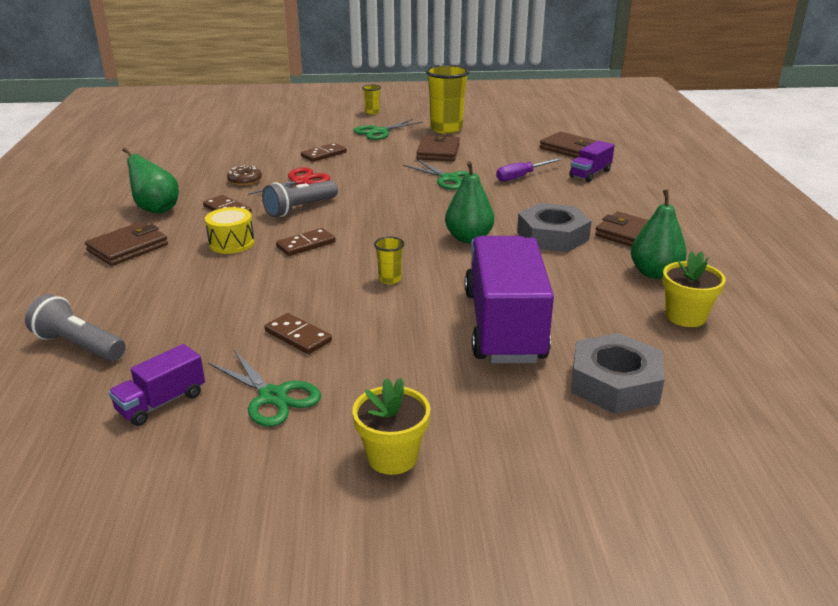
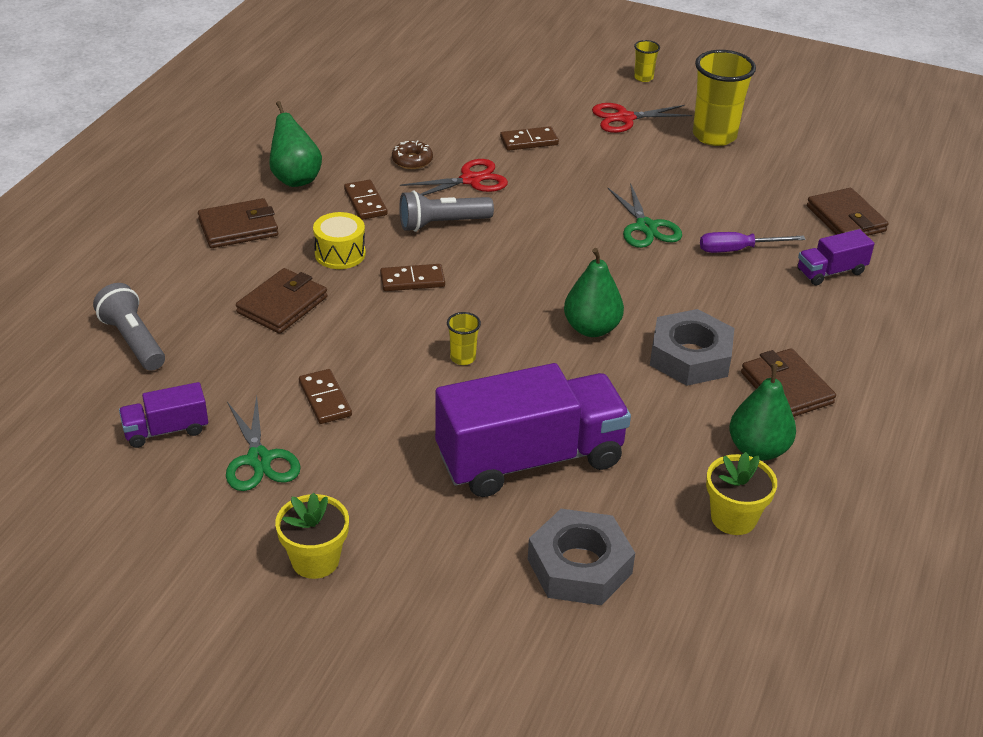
camera: 25 degrees right, 10 degrees up
(379, 132) = (625, 118): green scissors -> red scissors
(438, 152) = (670, 176): brown wallet -> brown wallet (282, 305)
(504, 326) = (530, 459): purple truck -> purple truck turned 45 degrees clockwise

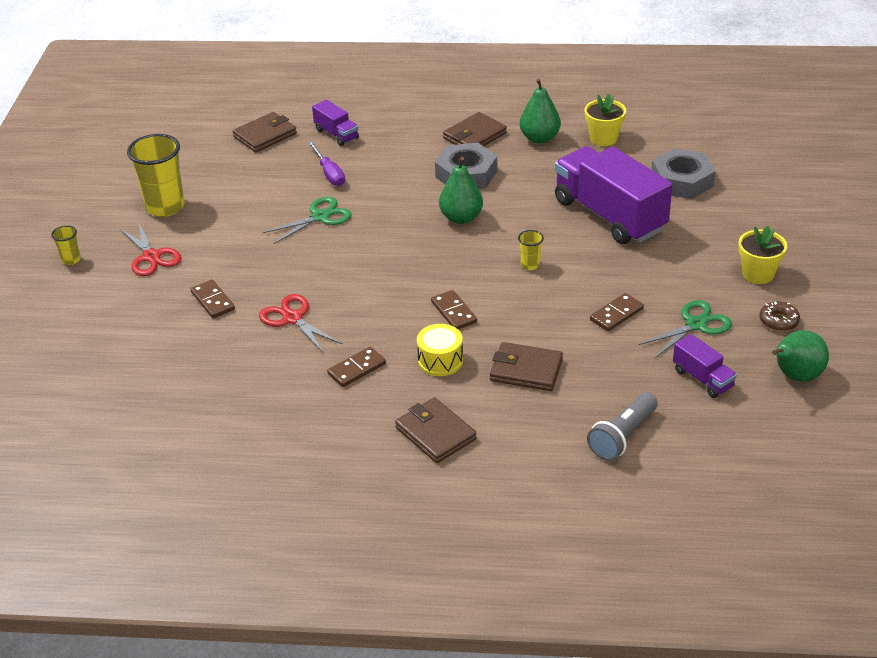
camera: 105 degrees left, 0 degrees up
(295, 179) = (339, 424): green pear -> green pear (795, 376)
(412, 160) = (275, 360): brown donut -> brown donut (778, 321)
(442, 224) = (367, 317): grey flashlight -> none

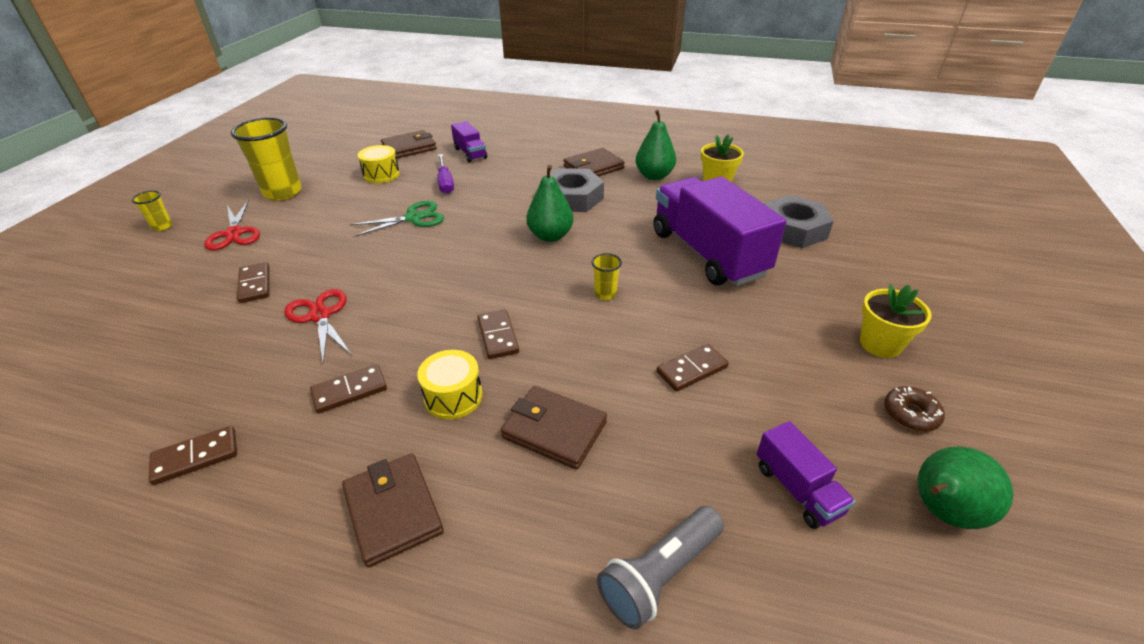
camera: 10 degrees right, 0 degrees up
(256, 172) = (381, 174): none -> yellow drum
(271, 427) = (196, 457): none -> brown domino
(695, 325) = (794, 401): green scissors -> none

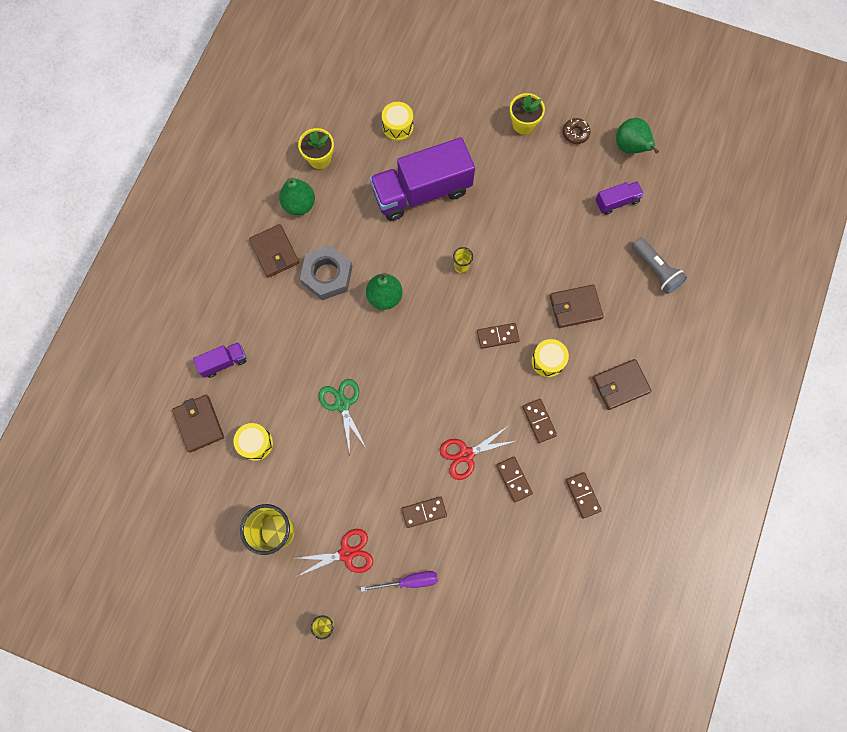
camera: 85 degrees left, 35 degrees up
(445, 182) = (282, 382): purple screwdriver -> purple screwdriver (409, 581)
(554, 430) = (575, 307): brown wallet -> brown wallet turned 45 degrees clockwise
(691, 369) = (536, 229): brown domino -> brown domino (514, 479)
(793, 229) = (398, 126): grey nut -> yellow drum

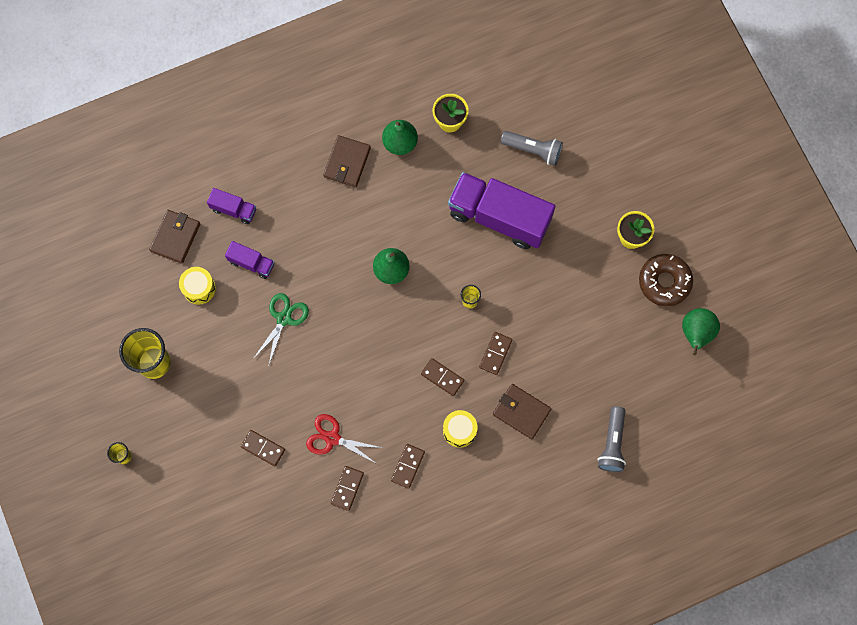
camera: 45 degrees right, 0 degrees up
(327, 275) = (367, 215): grey nut -> none
(346, 553) = (184, 423): red scissors -> none
(398, 126) = (533, 150): yellow drum -> grey flashlight
(409, 581) = (206, 484): purple screwdriver -> none
(575, 133) = (664, 282): brown donut -> brown donut, size x1.82
(583, 495) = (383, 548): brown domino -> brown domino (495, 353)
(616, 202) = (639, 364): purple truck -> purple truck (251, 263)
(620, 385) = (493, 499): brown wallet -> none

